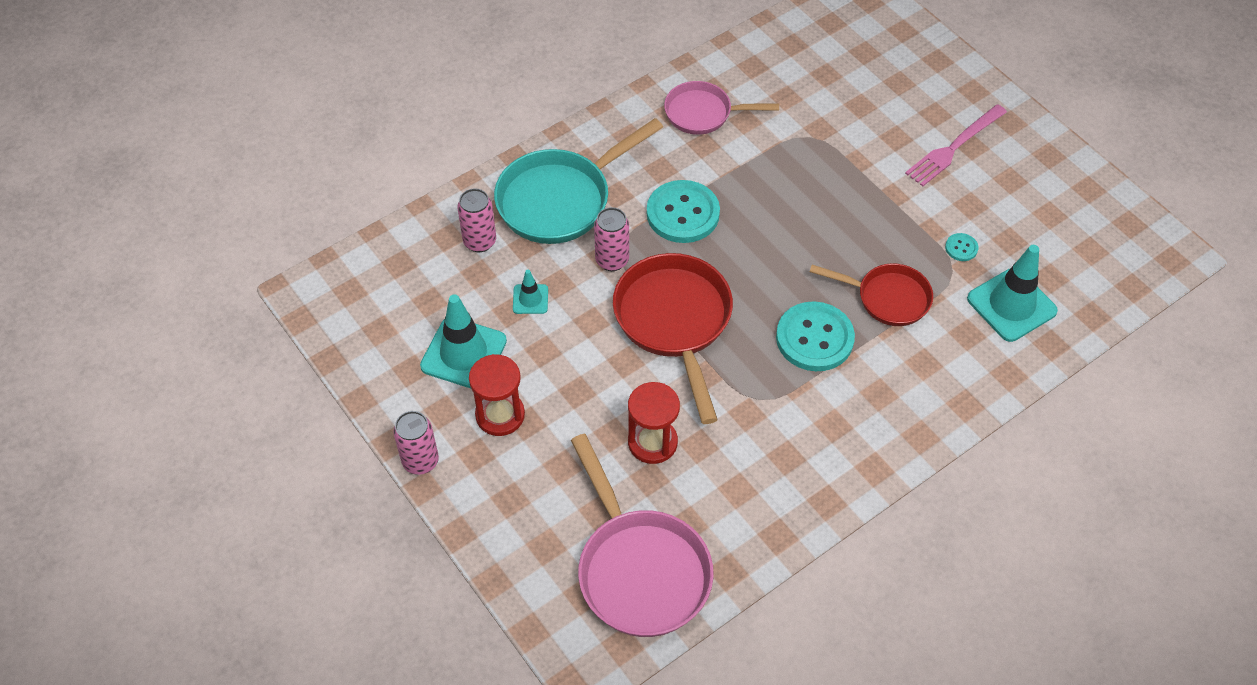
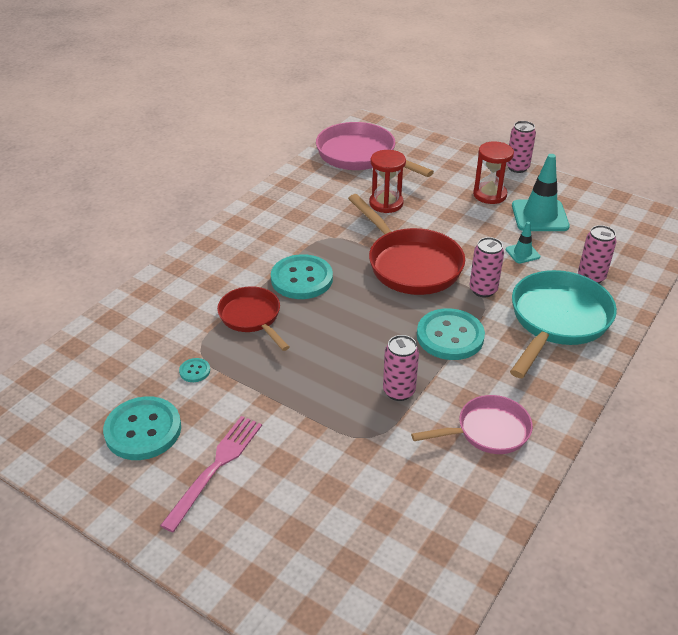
camera: 160 degrees right, 15 degrees down
(764, 170) = (399, 391): none -> pink can
(887, 298) = (252, 318): red pan -> red pan turned 60 degrees clockwise
(1011, 305) = (145, 338): turquoise traffic cone -> none
(1017, 199) = (143, 430): none -> turquoise button

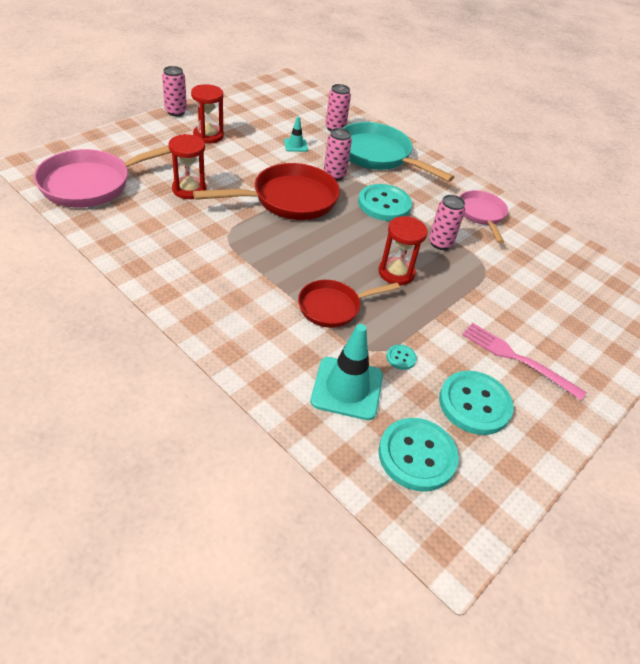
camera: 85 degrees left, 5 degrees up
(302, 279) = (285, 265): turquoise button -> turquoise button (417, 455)
(324, 357) = (396, 273): none -> red hourglass
(539, 216) = (251, 124): turquoise traffic cone -> turquoise traffic cone (347, 388)

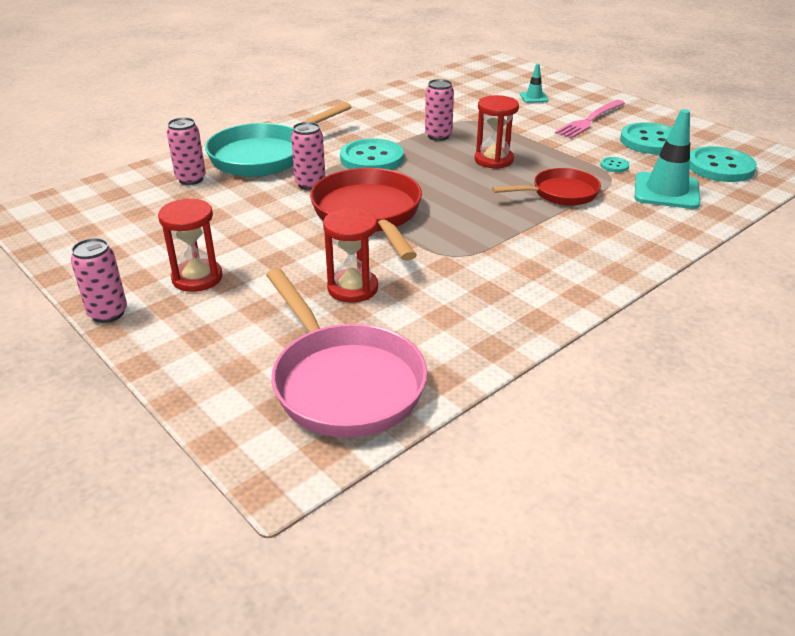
camera: 80 degrees left, 10 degrees down
(295, 145) = (234, 208): turquoise traffic cone -> turquoise traffic cone (534, 97)
(333, 307) = (560, 193): red pan -> red pan turned 90 degrees counterclockwise
(481, 215) = (384, 113): pink pan -> none

